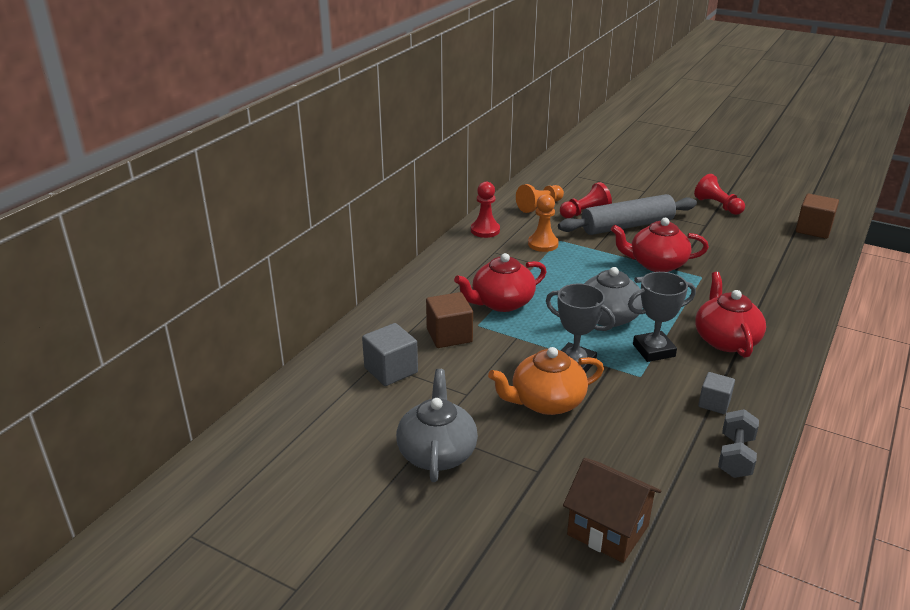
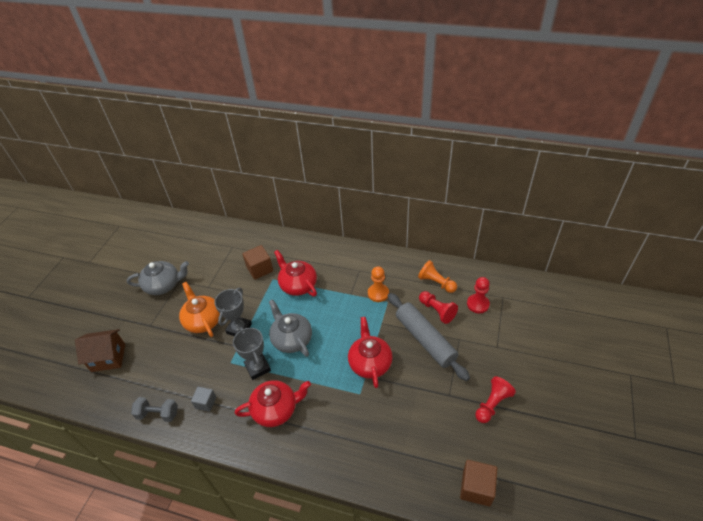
camera: 80 degrees right, 15 degrees up
(391, 370) = (226, 254): grey cube -> none
(485, 230) = (387, 260): red pawn -> red pawn (478, 304)
(608, 530) = (108, 358): brown house -> brown house turned 60 degrees clockwise

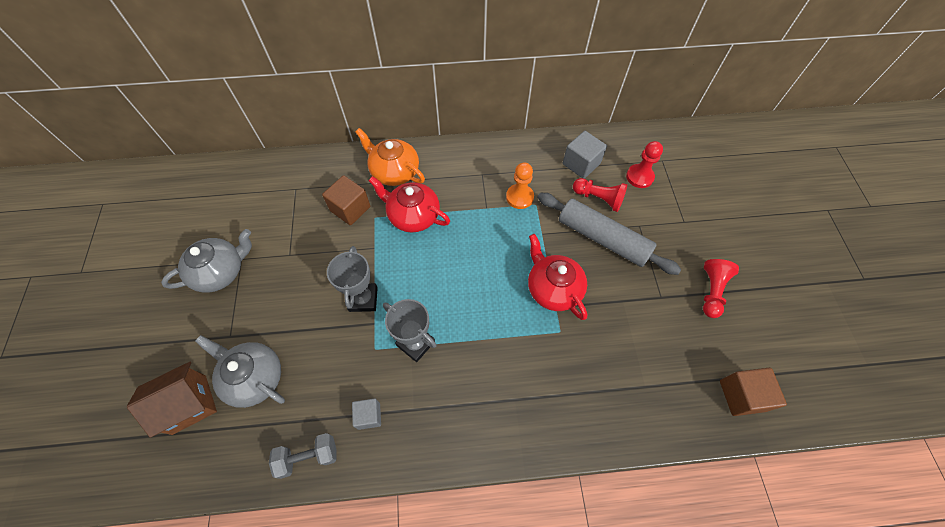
camera: 25 degrees left, 15 degrees up
(203, 320) = (306, 304): orange teapot -> orange teapot (394, 172)
(276, 409) = (467, 390): red teapot -> none
(291, 339) = (441, 290): grey teapot -> grey teapot (254, 377)
(436, 283) = (581, 164): orange pawn -> grey cube

